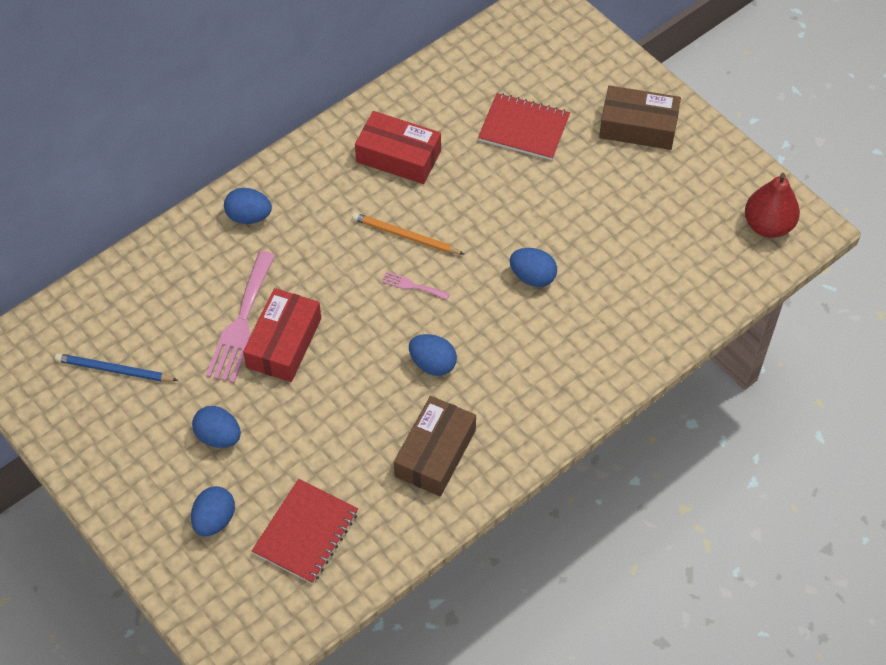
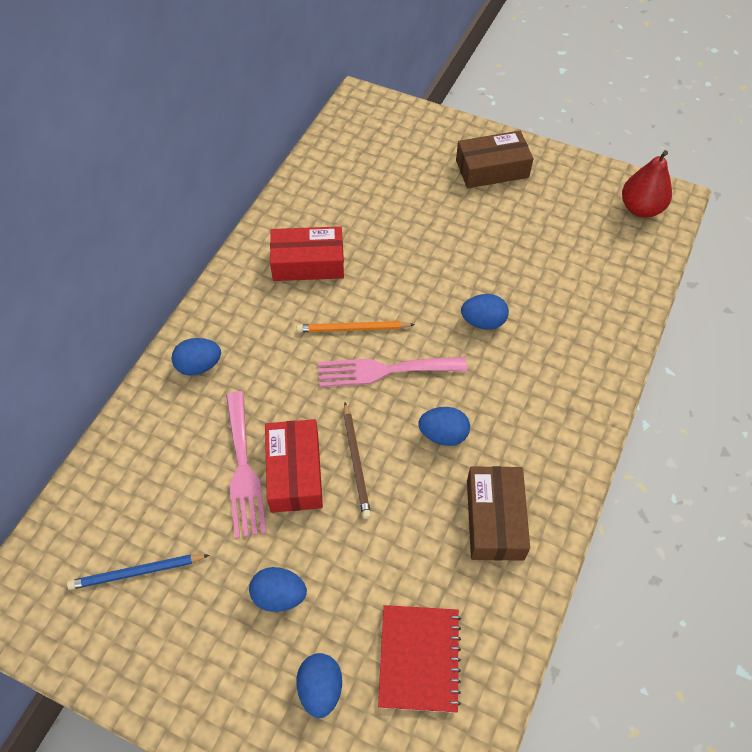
camera: 25 degrees left, 0 degrees up
(342, 356) = (356, 462): none -> brown pencil
(412, 286) = (384, 370): pink fork -> pink fork, size x2.17
(524, 128) = (401, 202): red notebook -> none

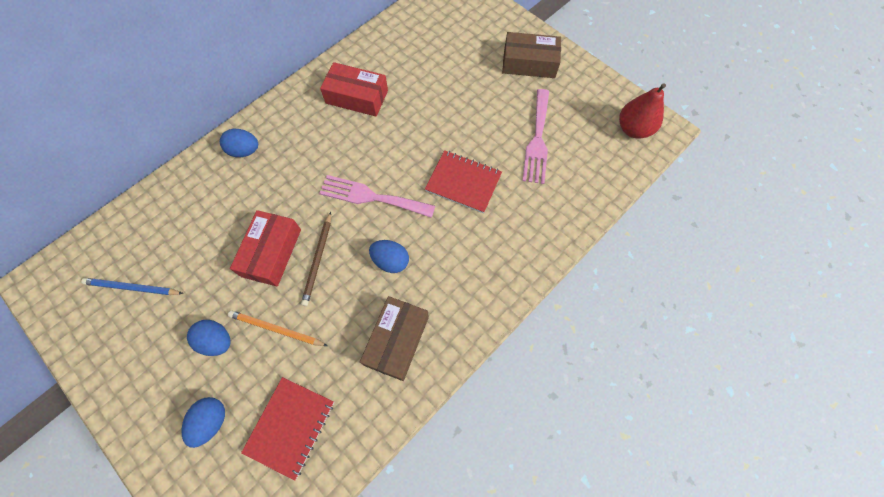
camera: 20 degrees right, 10 degrees up
(243, 469) = (237, 238): pink fork -> pink fork (537, 140)
(353, 329) = (364, 157): orange pencil -> orange pencil (276, 329)
(483, 322) = (463, 182): blue egg -> red notebook

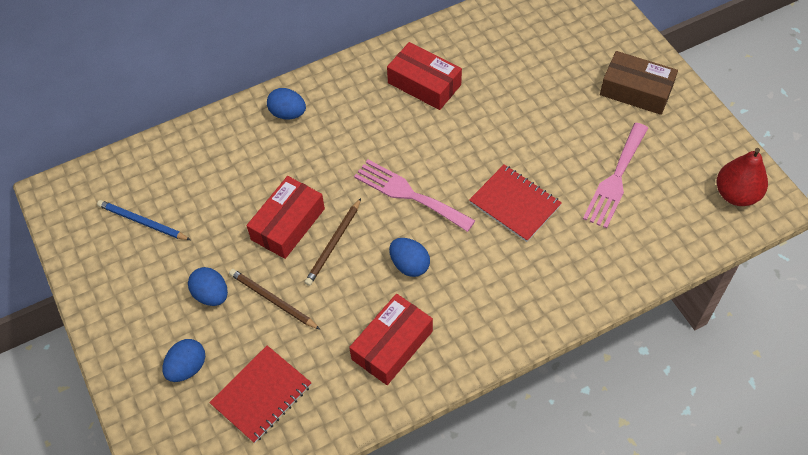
camera: 20 degrees right, 10 degrees down
(276, 329) = (272, 300): orange pencil -> brown pencil
(397, 340) = (392, 345): brown box -> red box

